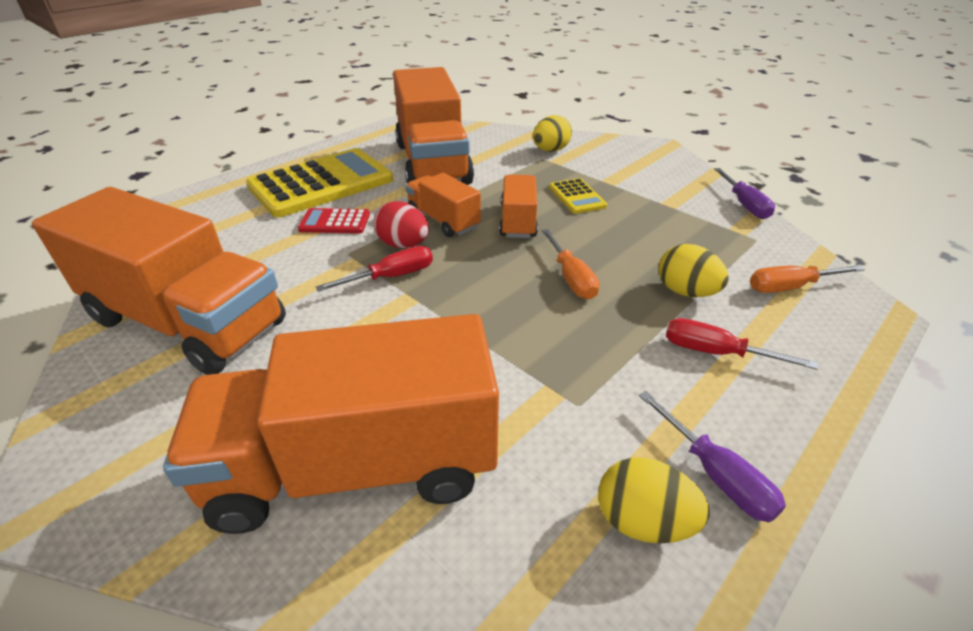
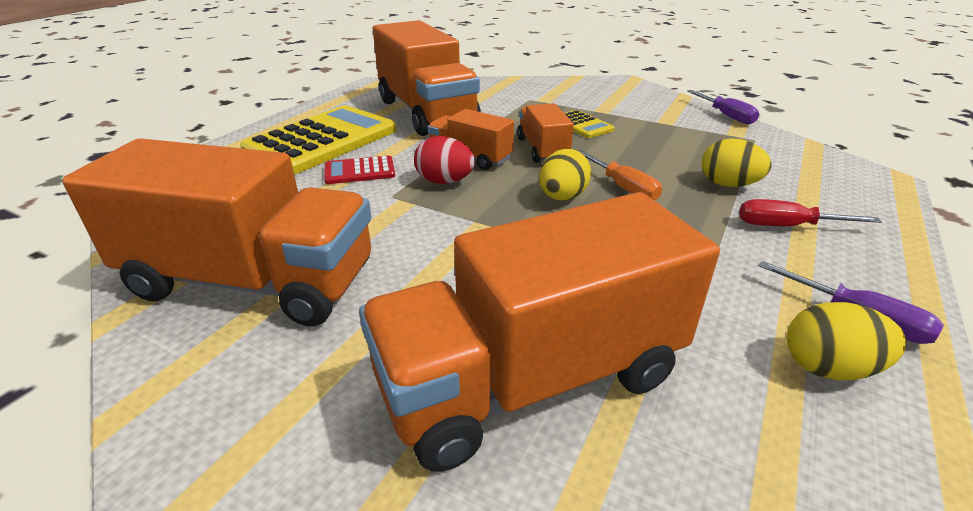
camera: 15 degrees left, 5 degrees down
(392, 276) = (452, 209): red screwdriver -> none
(550, 150) = (532, 93): yellow egg -> yellow egg (562, 197)
(789, 287) = (806, 170): orange screwdriver -> none

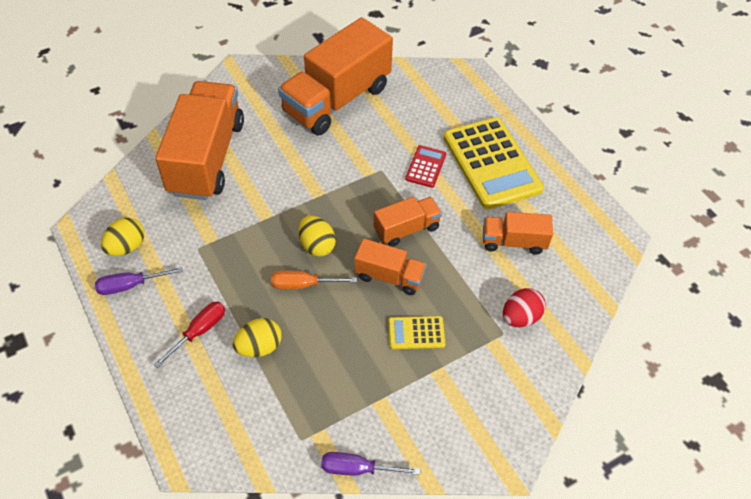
camera: 120 degrees right, 20 degrees up
(426, 112) = (513, 242): orange truck -> orange truck, size x0.50
(444, 181) = (380, 200): red egg -> red egg (520, 317)

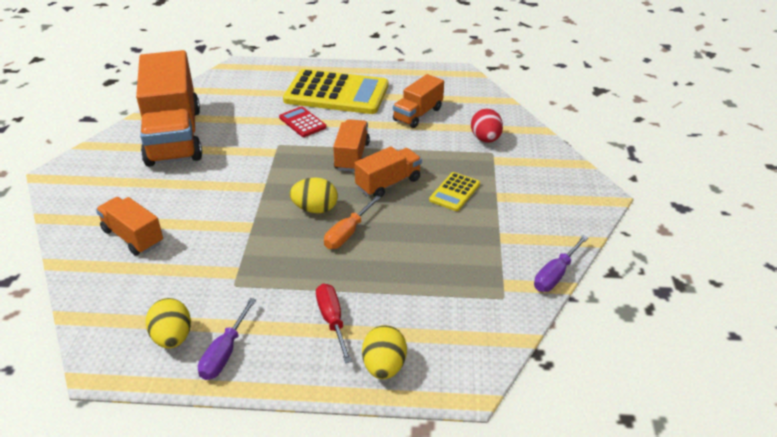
camera: 55 degrees left, 15 degrees down
(207, 158) = (133, 237): orange truck -> orange truck, size x0.50
(259, 347) = (387, 286): yellow egg -> yellow egg (384, 366)

